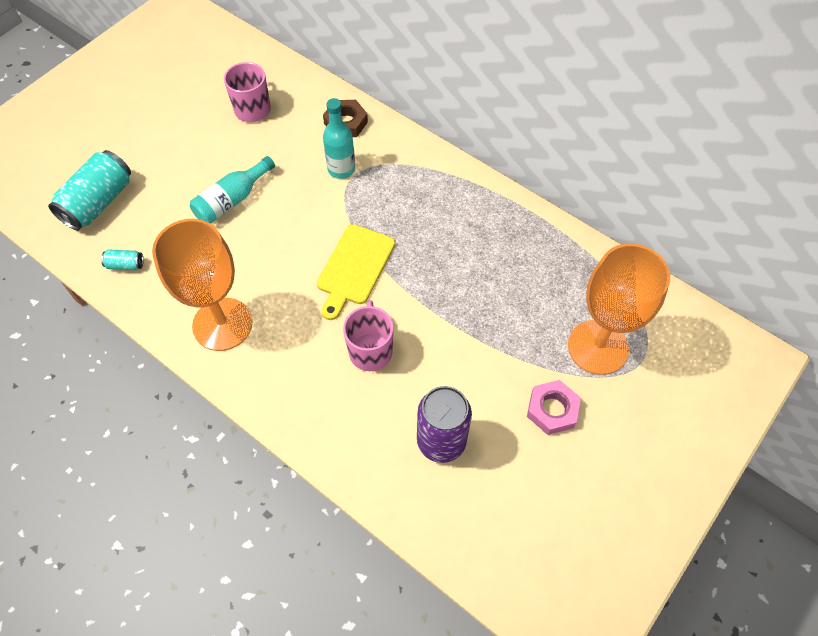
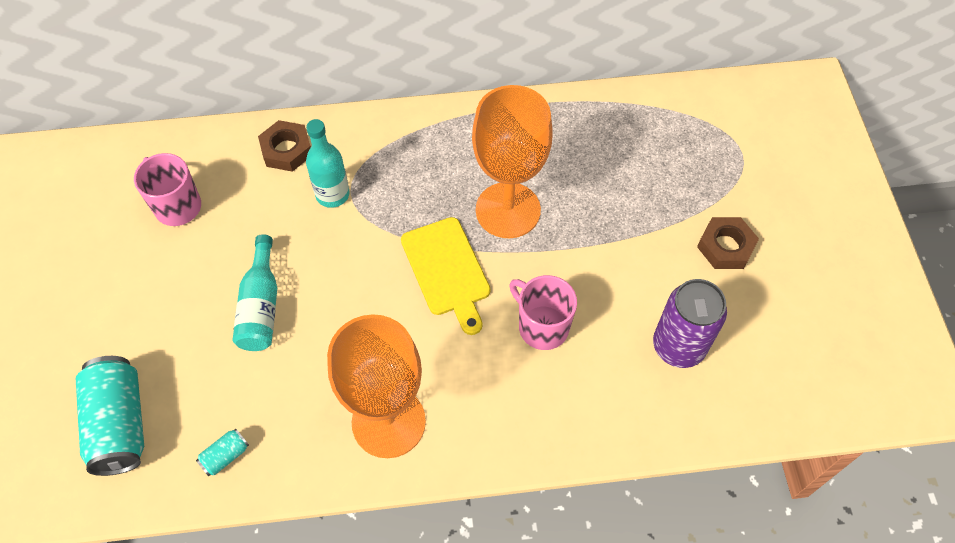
camera: 45 degrees left, 0 degrees up
(552, 410) = (725, 247): pink nut -> brown nut
(598, 347) = (702, 170): orange goblet -> orange goblet (508, 210)

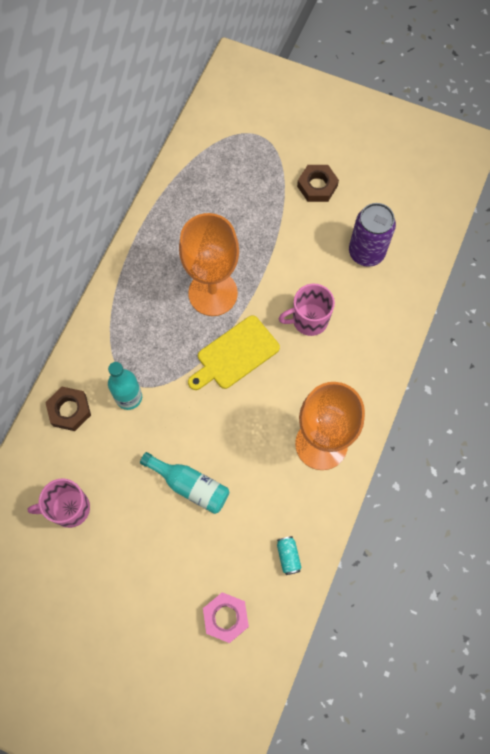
camera: 60 degrees left, 10 degrees up
(120, 424) = (225, 617): turquoise can -> pink nut
(447, 270) = (235, 354): yellow cutting board -> yellow cutting board turned 135 degrees clockwise

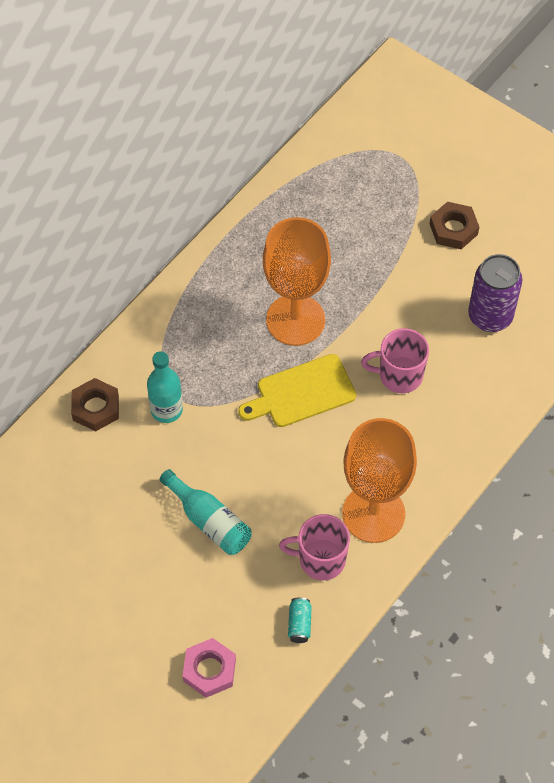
camera: 15 degrees right, 10 degrees down
(69, 508) = (66, 511): pink mug -> pink mug (320, 559)

